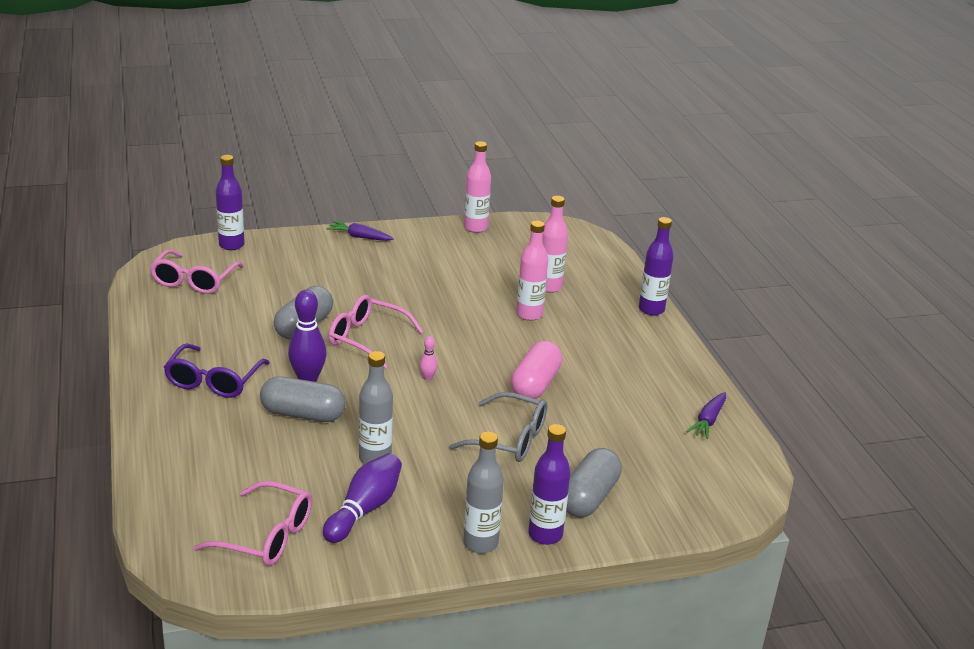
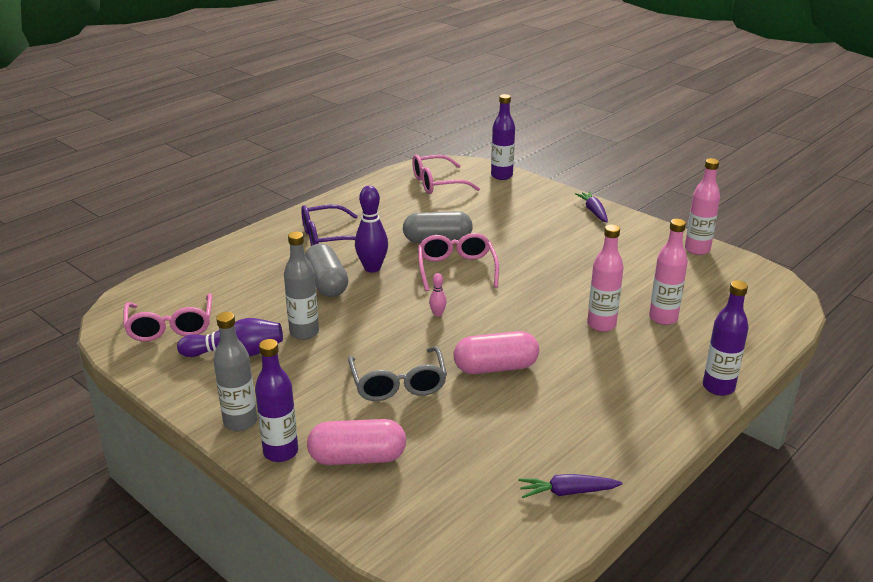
camera: 60 degrees right, 0 degrees up
(589, 497) = (357, 458): grey capsule -> pink capsule

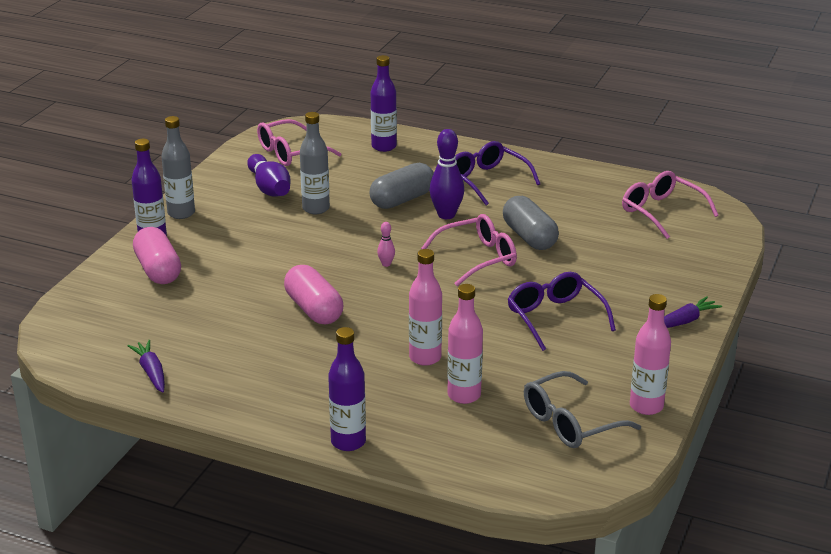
camera: 70 degrees right, 0 degrees up
(398, 384) = (263, 267): grey glasses -> grey glasses (570, 423)
(501, 176) = (722, 247): purple bottle -> purple bottle (384, 147)
(565, 256) = (555, 317): none -> purple glasses

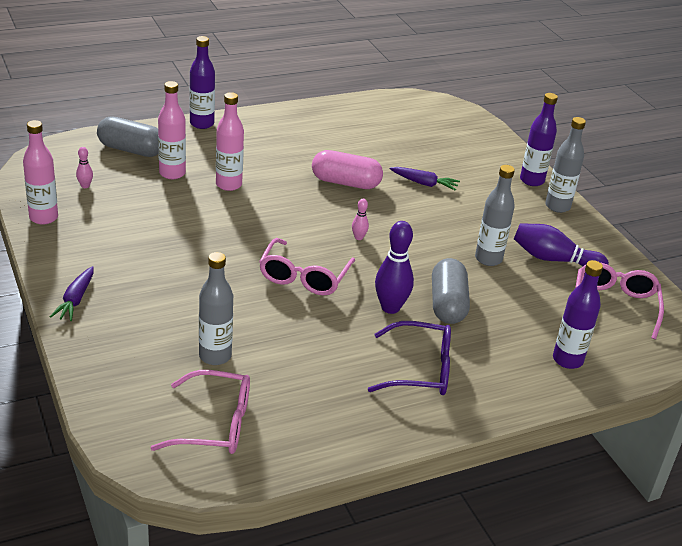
camera: 130 degrees right, 5 degrees up
(151, 372) = (362, 111): purple carrot -> purple carrot (424, 183)
(158, 270) = (481, 162): pink capsule -> none
(529, 237) = (294, 321): grey capsule -> grey capsule (131, 150)
(555, 317) = (180, 254): purple glasses -> none
(570, 423) = (85, 186): grey glasses -> pink bowling pin
(616, 243) = (215, 356): none -> grey bottle

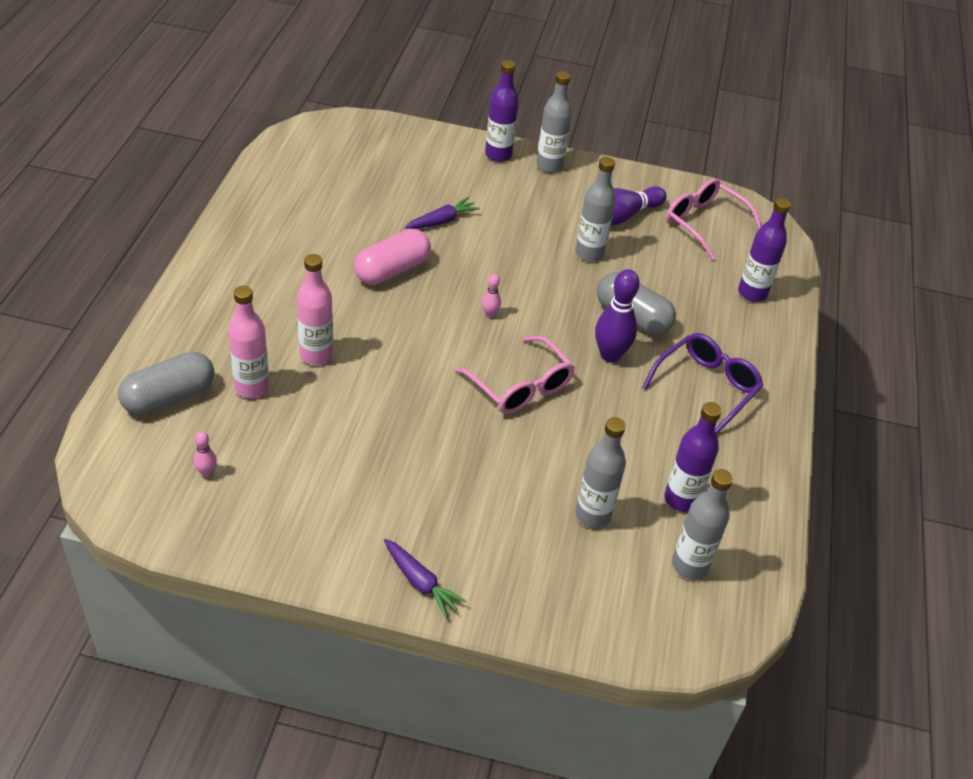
camera: 55 degrees left, 10 degrees up
(43, 218) = (239, 540): pink bottle -> none
(202, 124) = (174, 312): purple bottle -> purple bottle (681, 499)
(215, 424) = (689, 565): pink glasses -> grey bottle

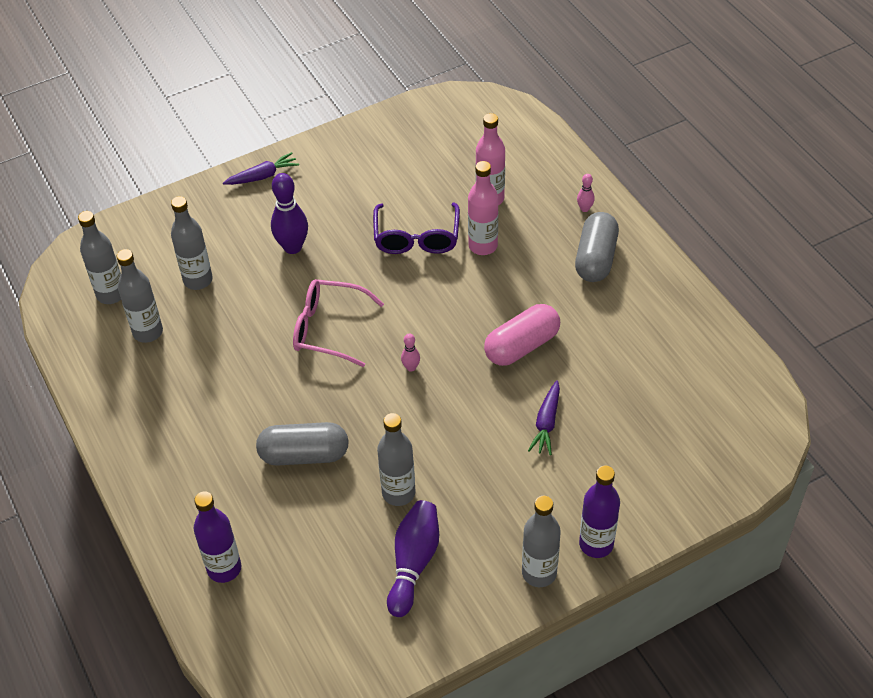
camera: 145 degrees right, 5 degrees up
(169, 397) = (525, 159): grey capsule -> grey capsule (595, 258)
(207, 473) = (445, 142): pink bowling pin -> pink bowling pin (584, 209)
(392, 270) = (521, 346): pink capsule -> pink capsule turned 45 degrees clockwise
(420, 582) = (262, 176): purple carrot -> purple carrot turned 150 degrees clockwise
(610, 355) = (290, 404): purple bowling pin -> purple bowling pin (292, 247)
(681, 499) = (148, 332): purple bottle -> grey bottle
(704, 223) = (333, 625): pink glasses -> none
(706, 386) = (194, 435): purple glasses -> purple glasses (416, 238)

